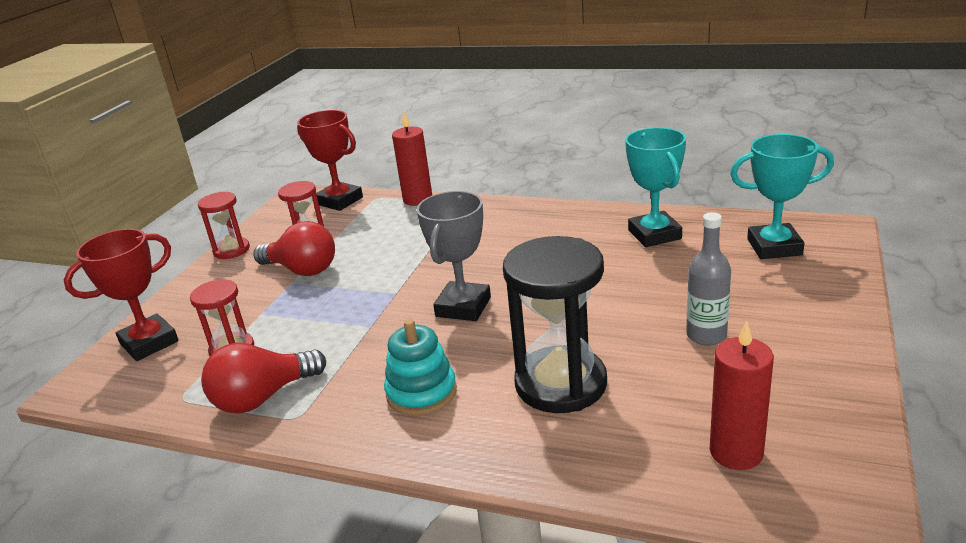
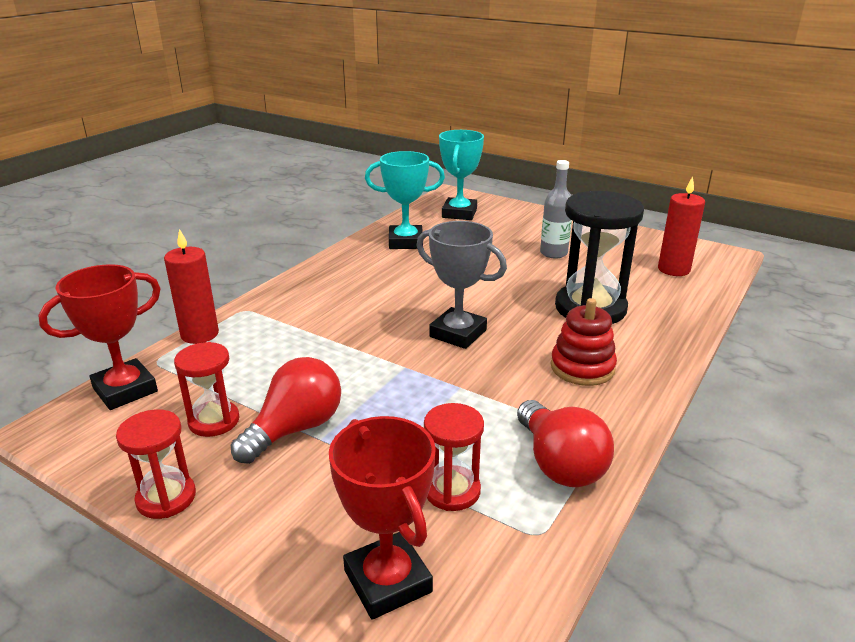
camera: 80 degrees left, 0 degrees up
(421, 392) = (582, 367): turquoise stacking toy -> red stacking toy

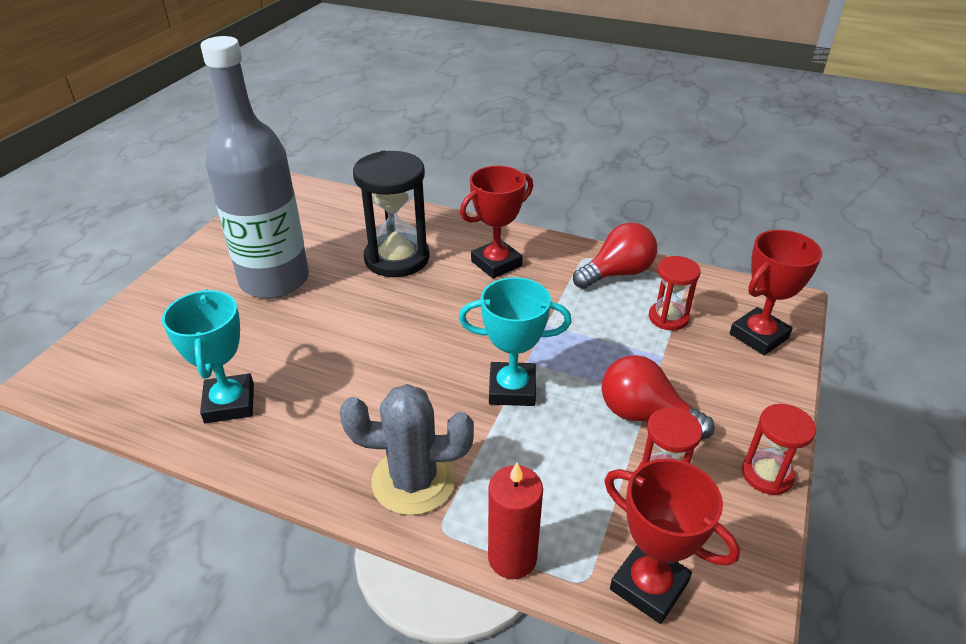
camera: 100 degrees left, 10 degrees up
(294, 302) = (413, 481): none -> grey cactus
(458, 333) = (459, 334): grey trophy -> none
(459, 213) = (134, 362): turquoise trophy -> turquoise trophy (512, 389)
(553, 253) = (274, 280): grey bottle -> grey bottle, size x2.27
(582, 367) = (496, 263): red stacking toy -> red trophy
(673, 269) = (315, 212): red candle -> none

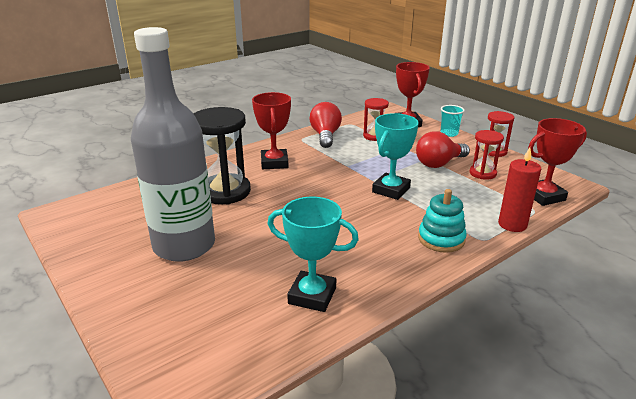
camera: 60 degrees left, 10 degrees down
(413, 481) = (441, 239): grey cactus -> turquoise stacking toy
(776, 396) = (449, 133): none -> turquoise cup

